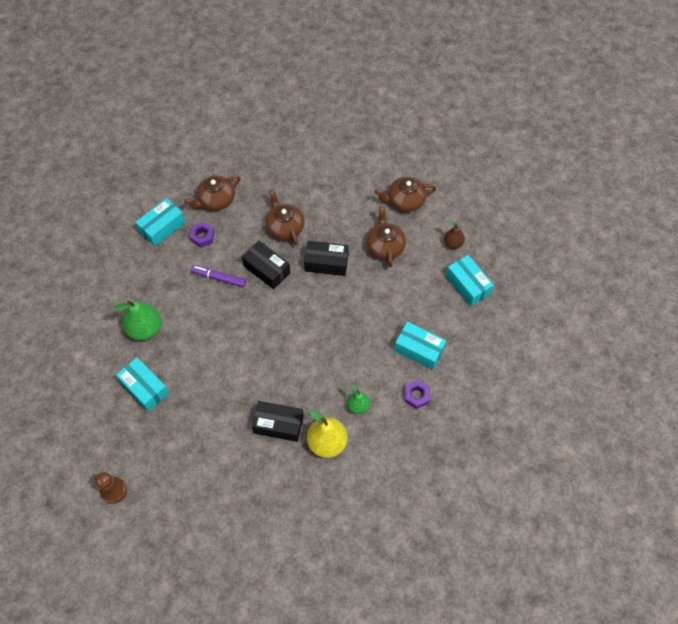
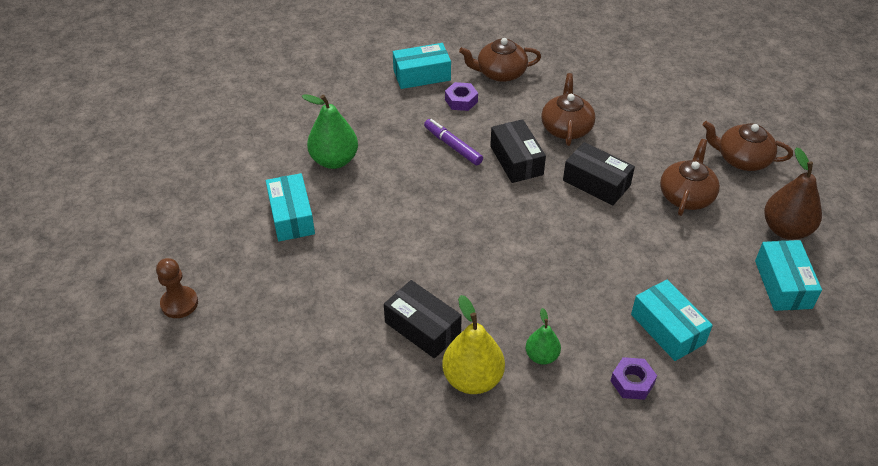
camera: 30 degrees right, 15 degrees down
(453, 243) = (786, 229): brown pear -> brown pear, size x1.73

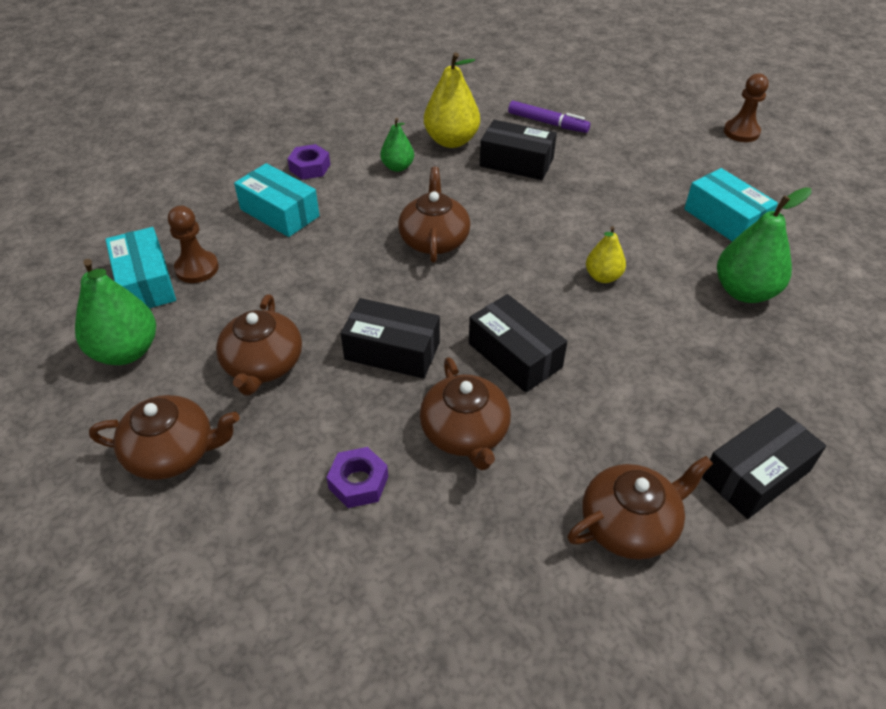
camera: 160 degrees right, 0 degrees up
(422, 75) = (756, 474): turquoise box -> black box
(423, 196) = (603, 277): none -> yellow pear
(453, 146) = (613, 353): purple marker -> purple marker (547, 123)
(461, 101) = (655, 438): purple nut -> purple nut (358, 482)
(536, 262) = (434, 239): none -> brown teapot
(741, 287) = (197, 268): none -> brown pawn
(786, 229) = (126, 351): brown pear -> green pear

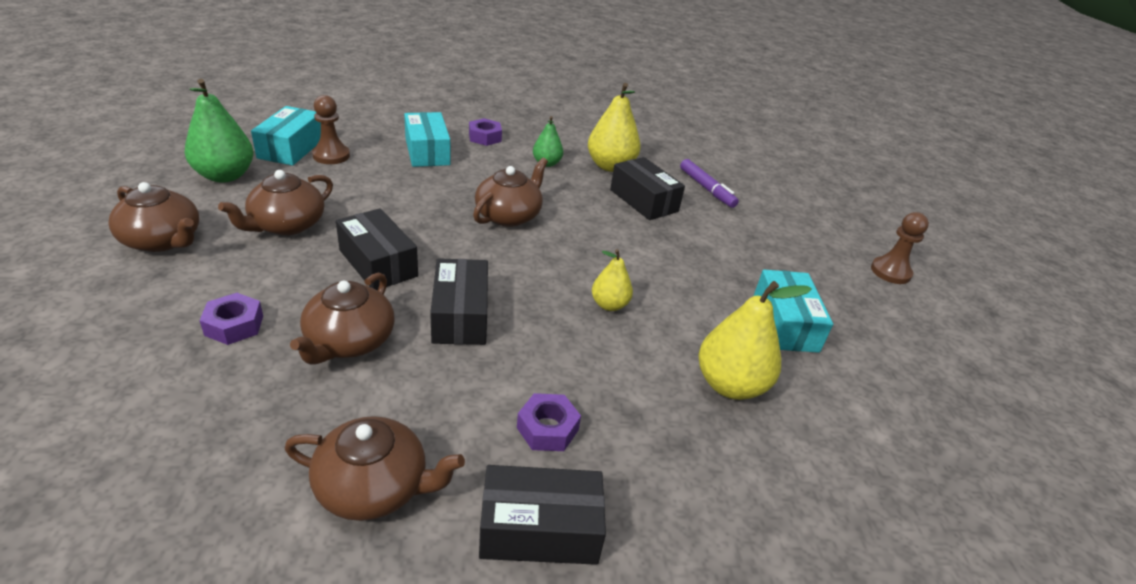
camera: 30 degrees right, 10 degrees down
(679, 403) = (547, 429): none -> purple nut
(744, 291) = (730, 385): green pear -> yellow pear

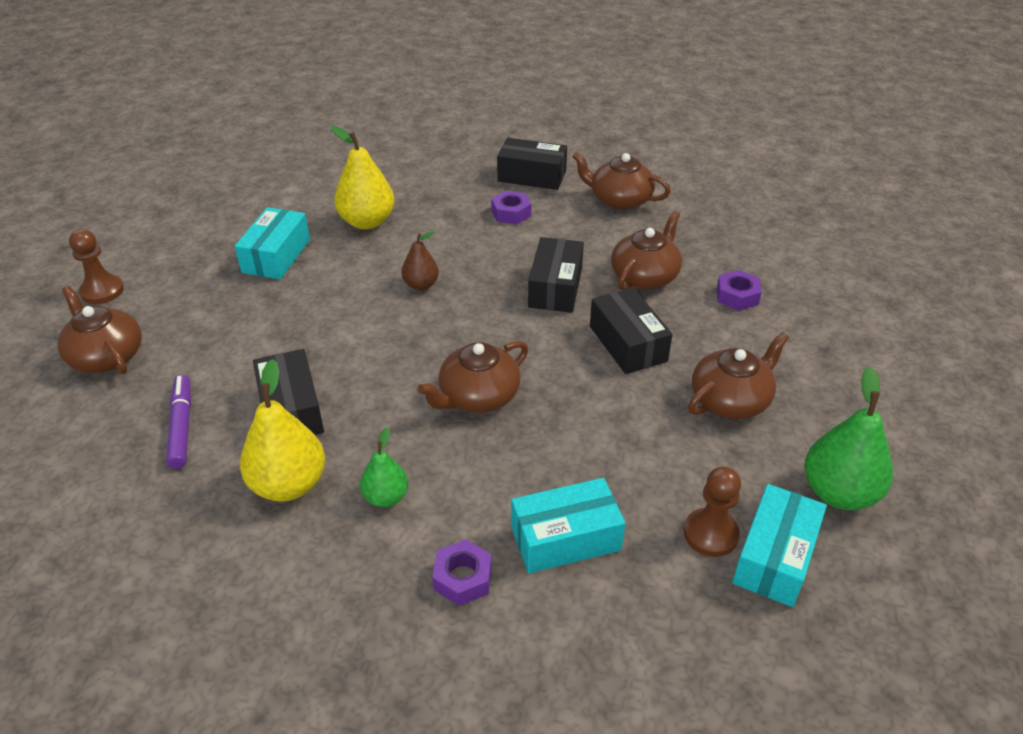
camera: 160 degrees left, 5 degrees up
(163, 240) = (846, 387): brown teapot -> brown teapot (106, 356)
(427, 151) = (565, 538): turquoise box -> turquoise box turned 75 degrees clockwise
(609, 305) = (421, 285): yellow pear -> brown pear

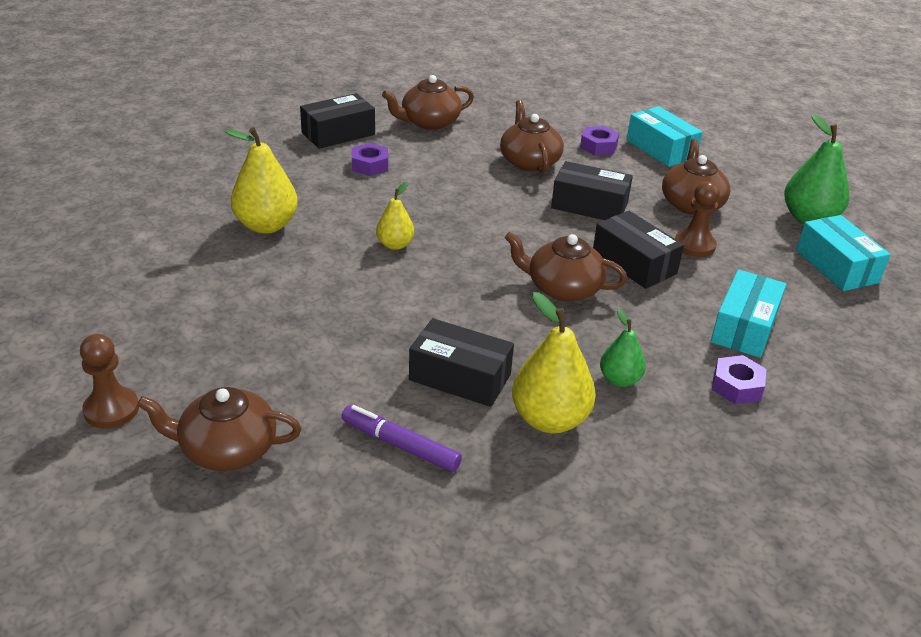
camera: 50 degrees left, 5 degrees down
(276, 256) = (234, 289): turquoise box -> turquoise box (661, 149)
(421, 285) = (395, 245): brown pear -> yellow pear
(478, 396) = (562, 288): brown teapot -> brown teapot turned 105 degrees clockwise
(555, 287) = (488, 197): black box -> black box (634, 263)
(710, 534) = (796, 275): brown pawn -> brown pawn (694, 245)

